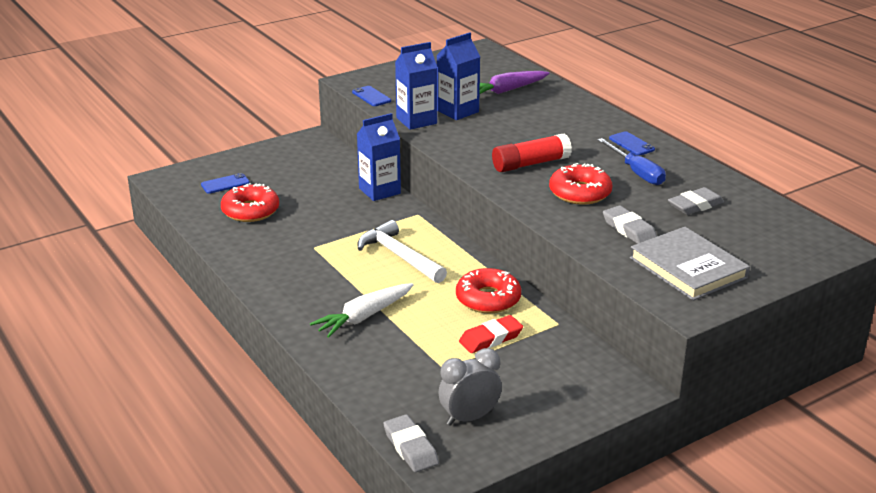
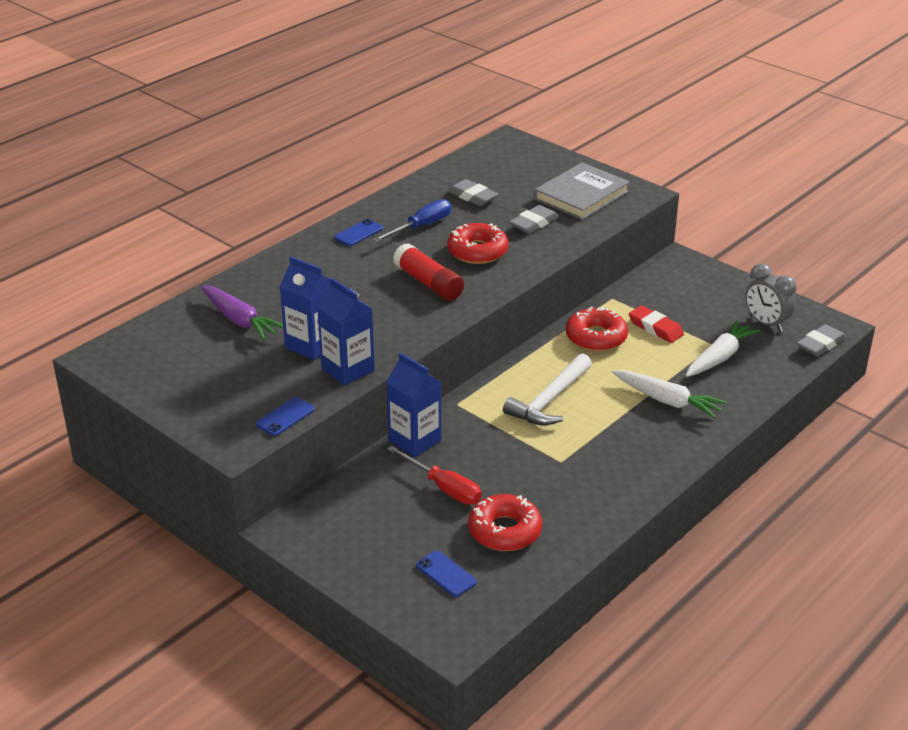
camera: 105 degrees left, 5 degrees up
(315, 195) = (444, 488): none -> red screwdriver
(419, 367) = (720, 357): none -> white carrot

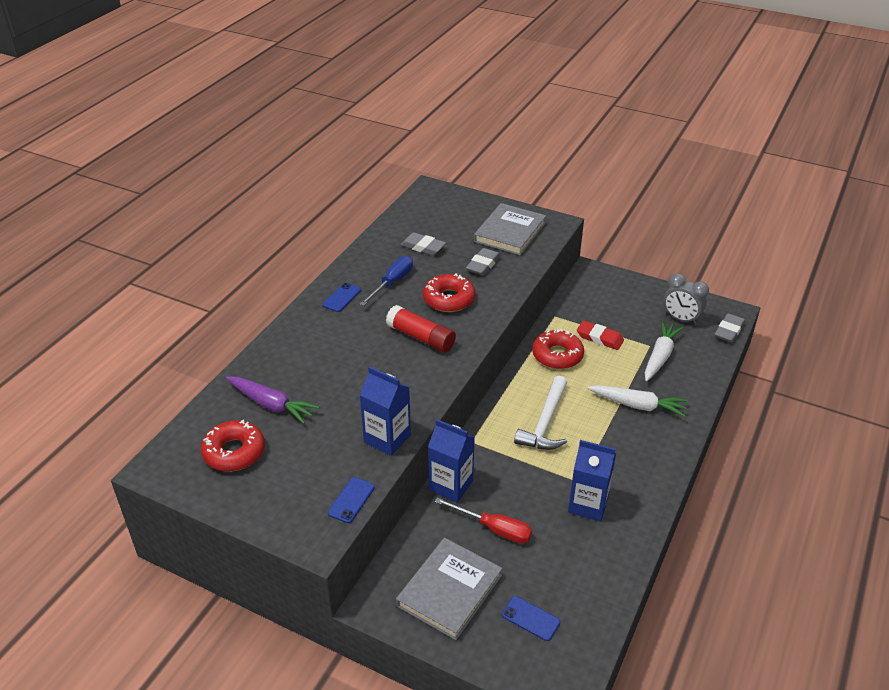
camera: 15 degrees left, 5 degrees up
(311, 345) = (345, 419): blue carton -> blue carton (588, 504)
(370, 533) = (449, 590): none -> grey book
(505, 531) = (562, 562): red donut -> red donut (234, 452)

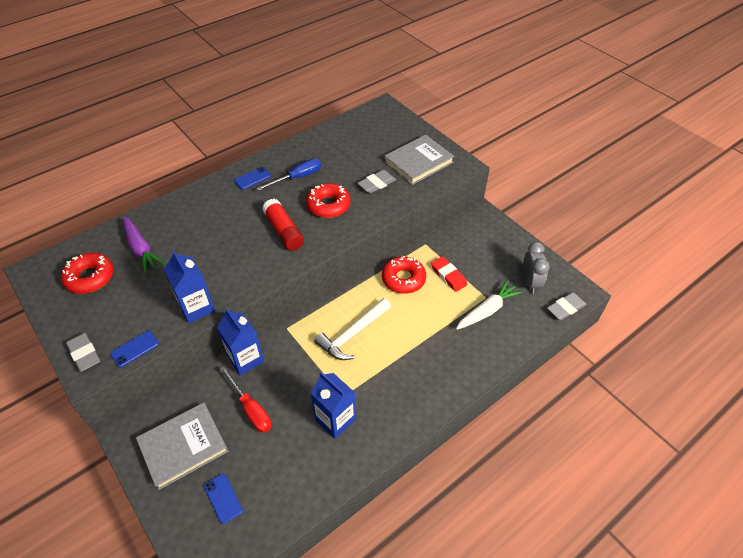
camera: 25 degrees right, 10 degrees up
(423, 247) = (342, 154): grey eraser -> grey eraser (84, 354)
(637, 405) = (437, 347): white carrot -> none
(681, 319) = (530, 282): grey clock -> grey clock turned 150 degrees counterclockwise

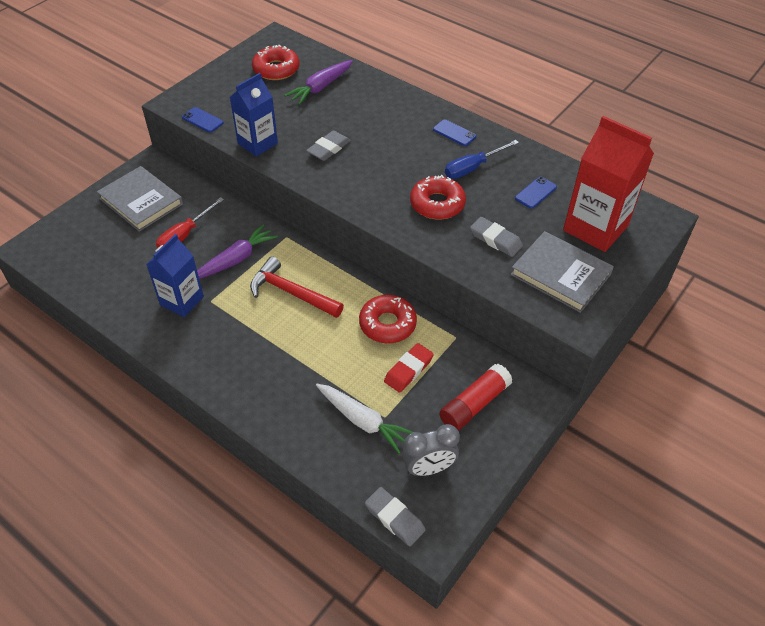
camera: 75 degrees right, 0 degrees up
(84, 354) = (192, 94): grey eraser -> grey eraser (328, 149)
(223, 498) = (93, 241): blue phone -> blue phone (535, 193)
(246, 359) = (241, 216): blue carton -> none
(284, 231) = (381, 177): red glue stick -> red glue stick (474, 404)
(297, 177) = (473, 168): blue screwdriver -> blue screwdriver turned 105 degrees clockwise
(299, 370) = (236, 259): none -> purple carrot
(352, 334) = (291, 292): white hammer -> red hammer
(382, 136) = (595, 228): none -> red carton

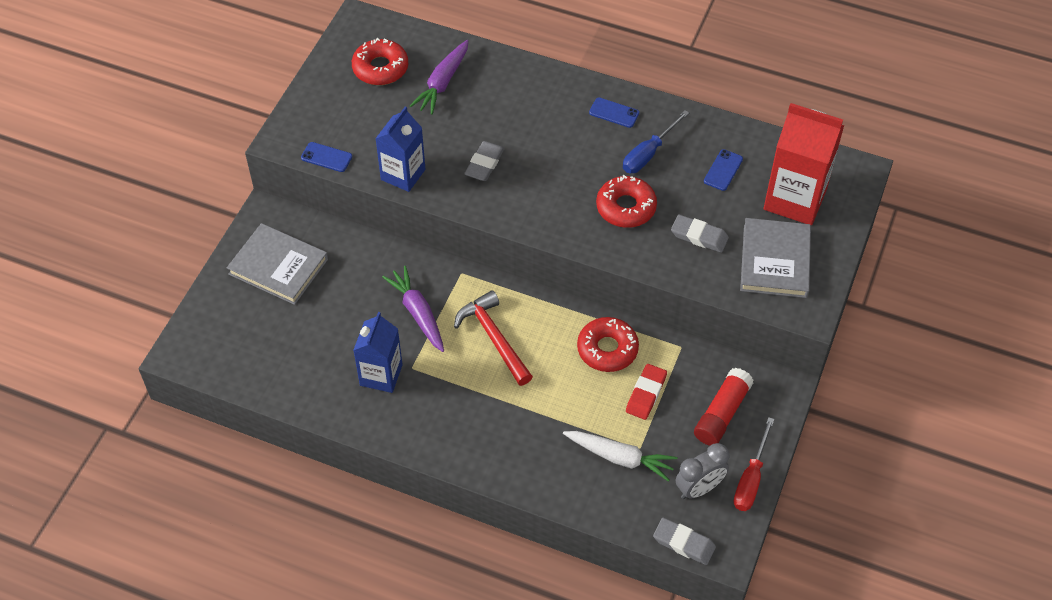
camera: 15 degrees left, 5 degrees up
(185, 235) = (348, 297): red screwdriver -> red screwdriver (751, 479)
(236, 259) = (418, 313): purple carrot -> purple carrot turned 60 degrees counterclockwise
(291, 292) = (493, 338): red hammer -> red hammer turned 45 degrees clockwise
(560, 274) = (775, 261): grey book -> grey book turned 75 degrees clockwise

